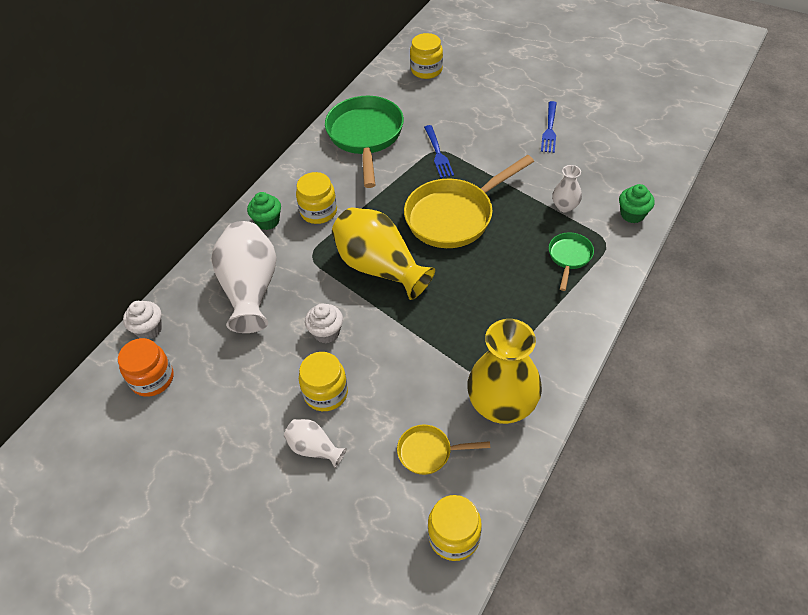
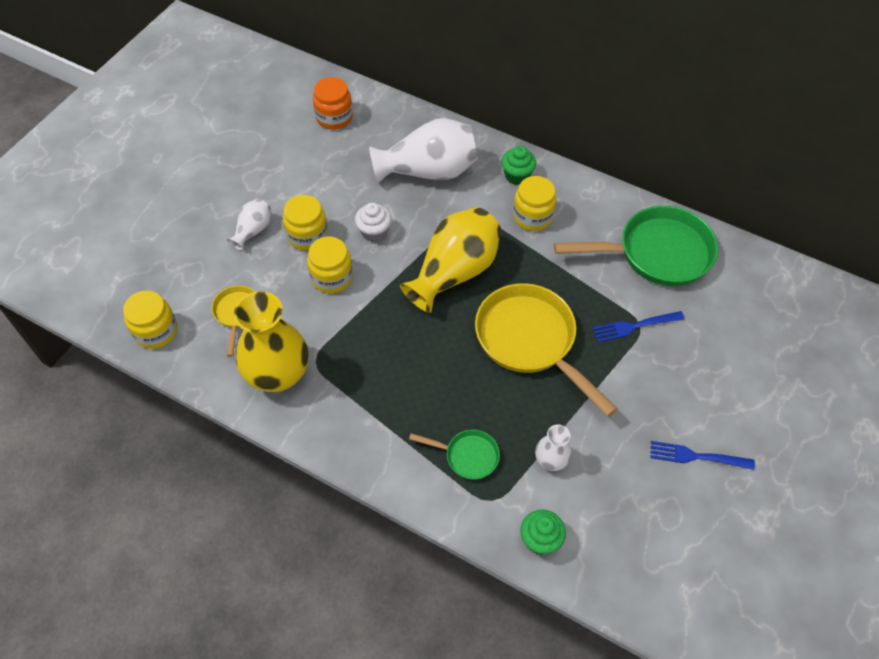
camera: 85 degrees right, 5 degrees up
(149, 329) = (386, 107): white cupcake -> none
(426, 70) = (798, 315): yellow jar -> yellow jar (332, 277)

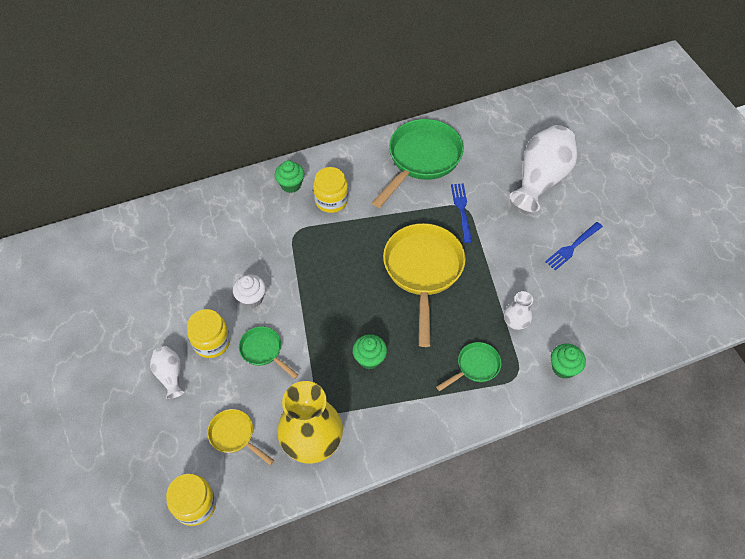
camera: 50 degrees left, 0 degrees up
(332, 277) = (263, 351): yellow jar -> green pan
(334, 117) = (123, 252): orange jar -> none
(396, 362) = (369, 359): none -> green cupcake
(428, 171) = (234, 230): white vase -> white vase (540, 179)
(454, 272) = (331, 275): yellow vase -> none
(530, 341) = (423, 271): yellow pan -> yellow pan turned 90 degrees clockwise
(634, 326) = (461, 210): blue fork -> blue fork turned 150 degrees clockwise

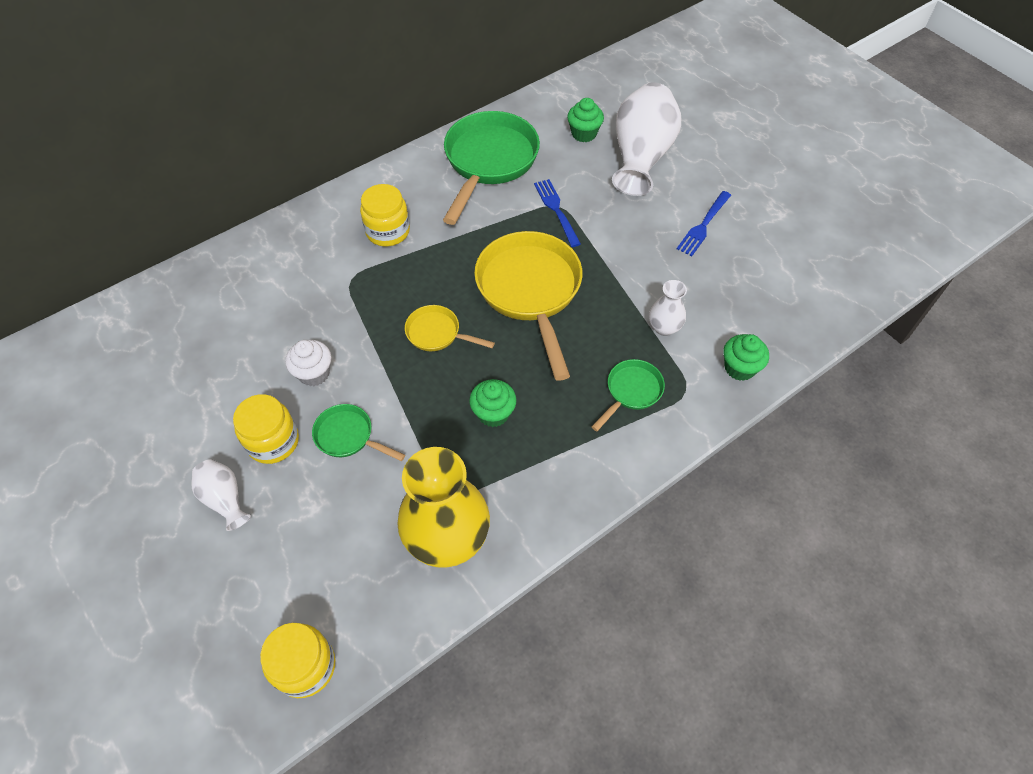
camera: 15 degrees left, 0 degrees up
(234, 435) = (337, 557): yellow pan -> yellow pan (437, 333)
(291, 185) = (329, 223): green cupcake -> green cupcake (584, 134)

